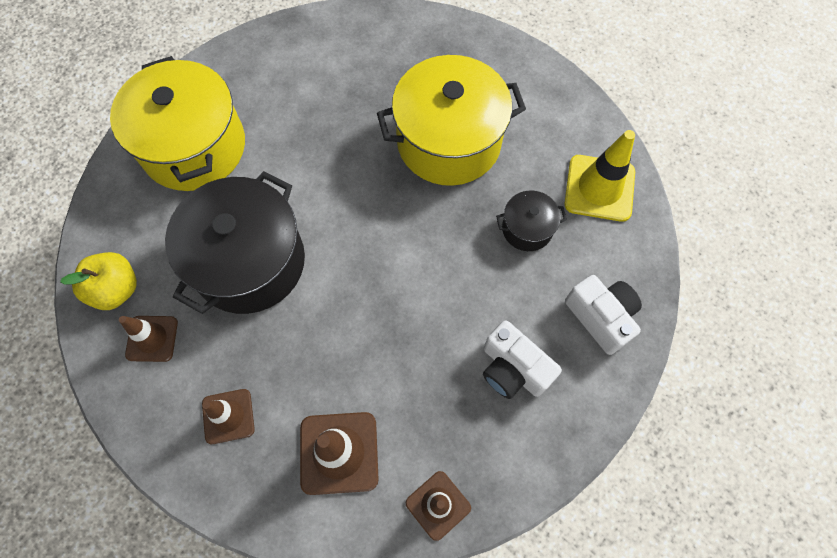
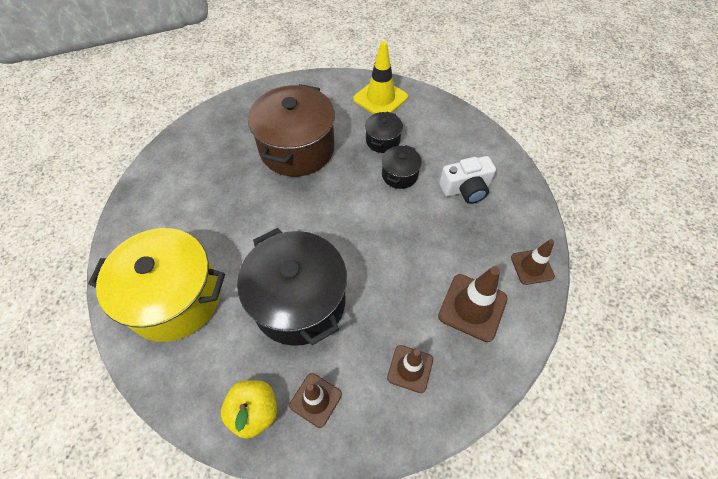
camera: 60 degrees left, 10 degrees down
(448, 141) = (297, 148): yellow pot -> brown pot
(484, 277) = (399, 175): none -> black pot
(601, 317) = (457, 135): white camera -> none

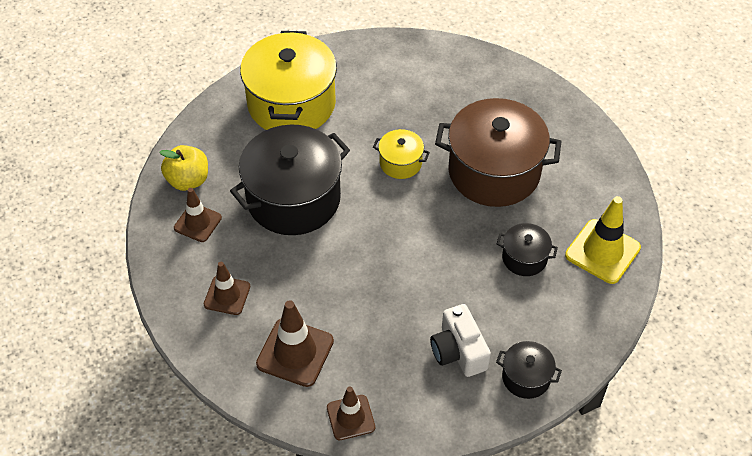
camera: 85 degrees right, 5 degrees down
(274, 210) = (400, 163): none -> yellow pot
(399, 175) = (470, 279): black pot -> black pot (526, 377)

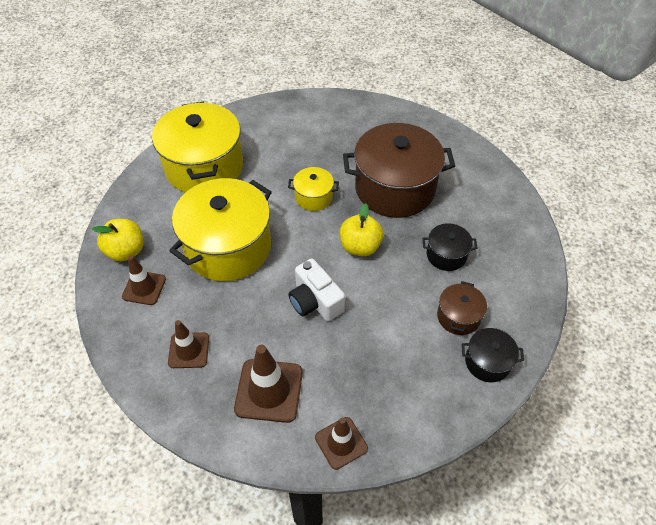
camera: 15 degrees left, 0 degrees up
(293, 199) = (228, 247): black pot -> yellow pot
(433, 228) = (360, 246): none -> yellow apple
(458, 351) = (419, 352): white camera -> white camera (315, 301)
(513, 325) = (458, 316): none -> brown pot
(602, 251) = (508, 235): yellow traffic cone -> none

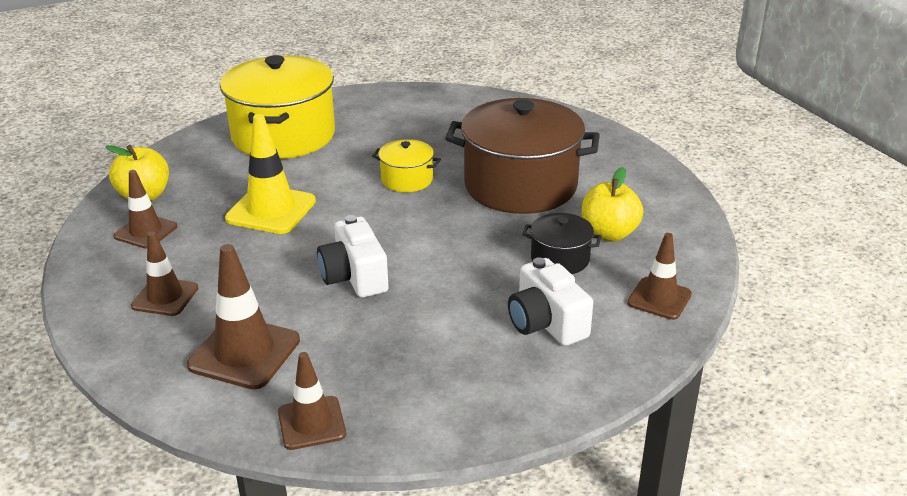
camera: 15 degrees right, 20 degrees down
(228, 247) = (271, 210): yellow pot -> yellow traffic cone
(360, 246) = (444, 234): yellow apple -> yellow apple (608, 234)
(458, 316) = (546, 323): brown pot -> white camera
(487, 362) = (566, 376): black pot -> none
(521, 279) = (659, 298): none -> brown traffic cone

